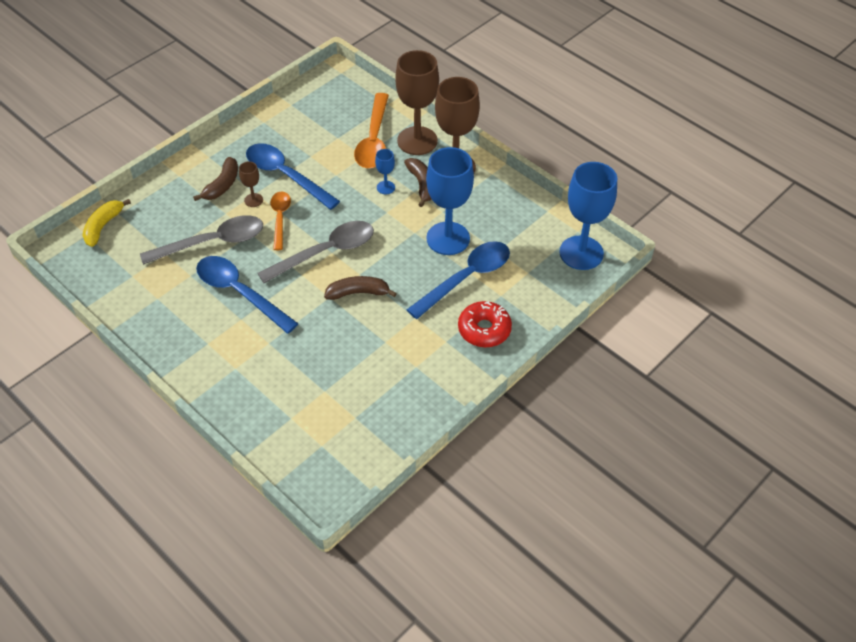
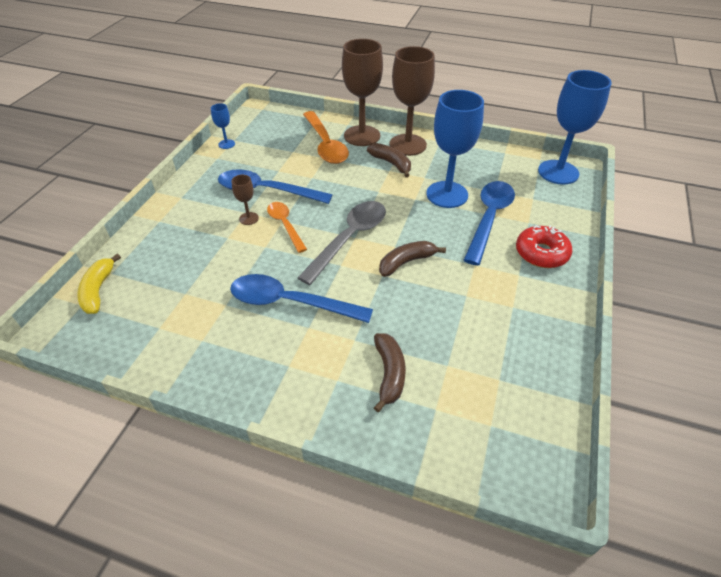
camera: 25 degrees left, 5 degrees down
(213, 242) = (231, 266): grey spoon -> none
(222, 185) = (209, 216): brown banana -> brown banana (389, 374)
(385, 187) = (363, 174): blue goblet -> blue goblet (226, 144)

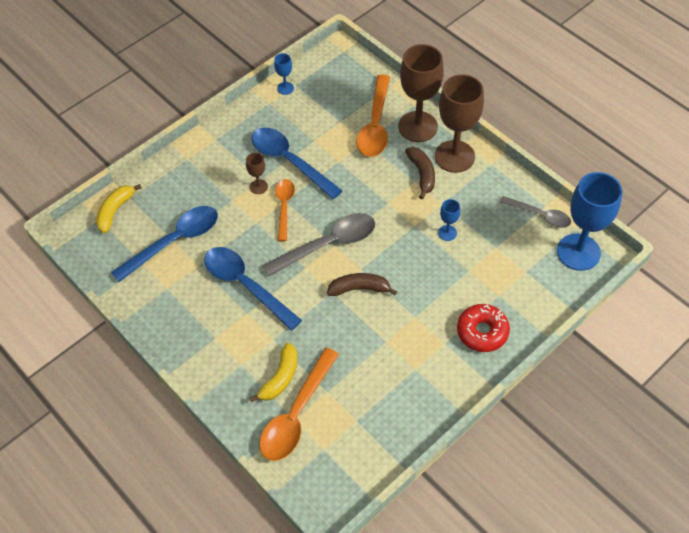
camera: 30 degrees right, 10 degrees up
(389, 374) = (280, 378): brown banana -> yellow banana
(434, 403) = (296, 414): none -> orange spoon
(447, 194) = (447, 233): blue goblet -> blue goblet, size x0.44
(489, 219) = (465, 276): blue spoon -> blue spoon (174, 241)
(507, 159) = (540, 215): none -> grey spoon

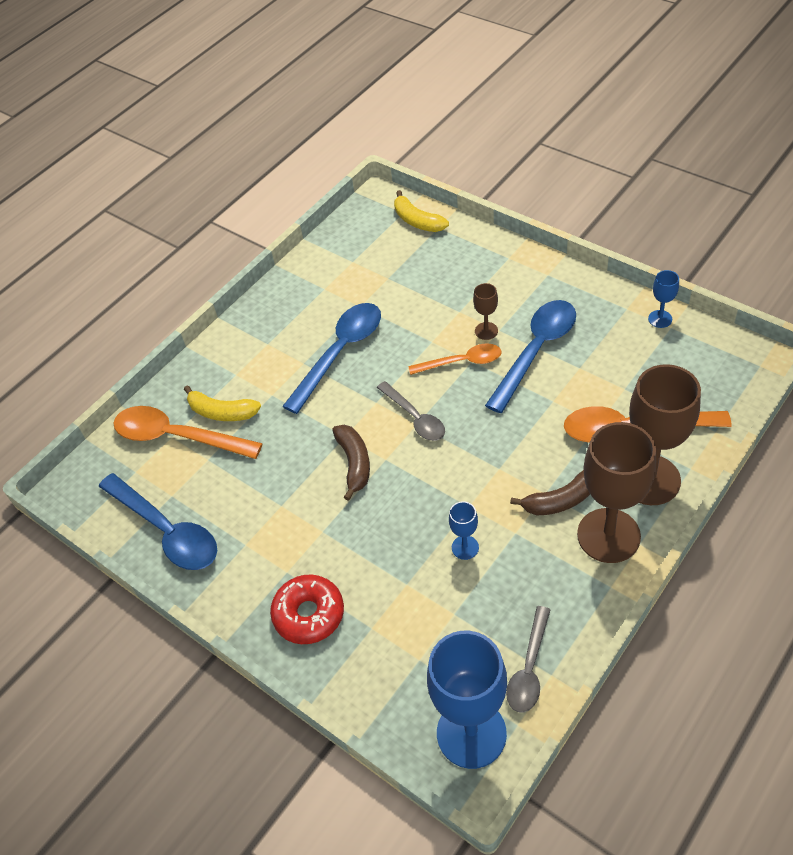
camera: 85 degrees right, 5 degrees down
(115, 211) = (417, 221): yellow banana -> yellow banana turned 150 degrees counterclockwise
(174, 241) = (387, 278): blue spoon -> blue spoon (167, 531)
(328, 244) = (415, 418): grey spoon -> grey spoon, size x0.62

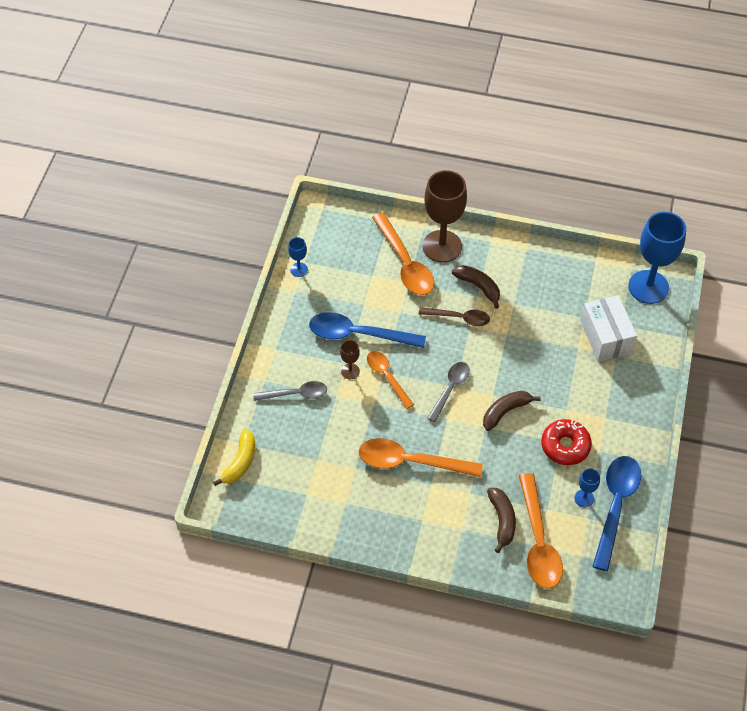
camera: 120 degrees left, 5 degrees up
(222, 412) = (502, 521): yellow banana -> brown banana
(309, 614) = (626, 392): red donut -> red donut (565, 446)
(340, 353) = (410, 462): blue spoon -> orange spoon
(408, 627) = (605, 337): none -> white box
(465, 547) = (537, 326): blue goblet -> blue goblet (584, 498)
(517, 460) = (459, 318): none -> brown spoon
(529, 668) = (597, 272): grey spoon -> grey spoon (296, 394)
(608, 535) = (492, 257): brown goblet -> none

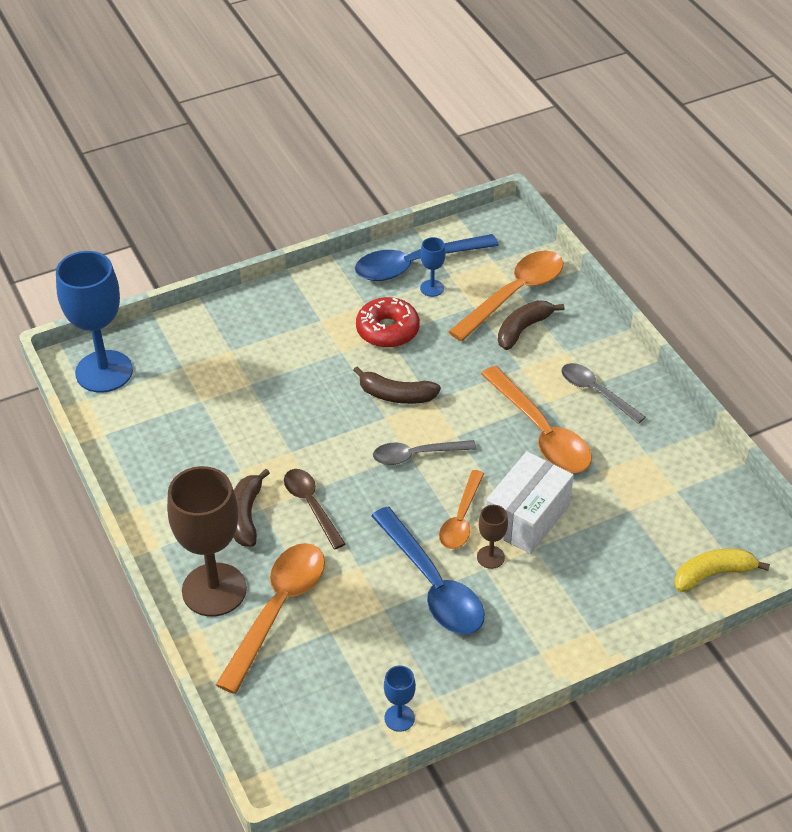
camera: 130 degrees left, 10 degrees down
(296, 394) = (576, 586): grey spoon -> grey spoon (596, 392)
(605, 337) = (213, 370): white box -> white box (527, 517)

